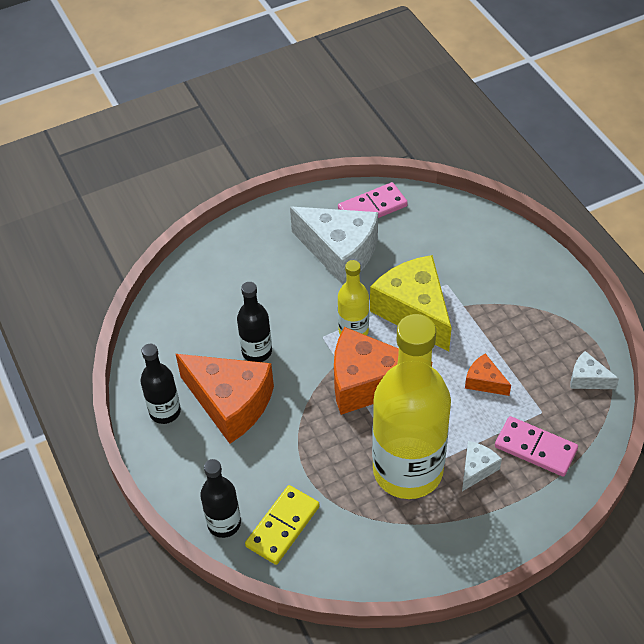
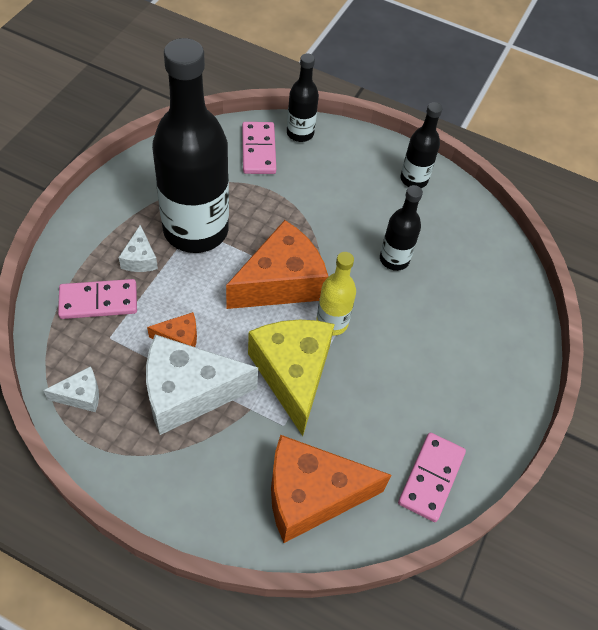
camera: 135 degrees right, 5 degrees up
(230, 403) = (374, 209): orange cheese -> orange cheese (311, 495)
(283, 526) = (258, 150): yellow domino -> pink domino
(340, 252) = (415, 399): white cheese -> white cheese (188, 393)
(407, 470) = (196, 230): yellow bottle -> black bottle
(414, 311) = (293, 374): yellow cheese -> yellow cheese turned 120 degrees counterclockwise

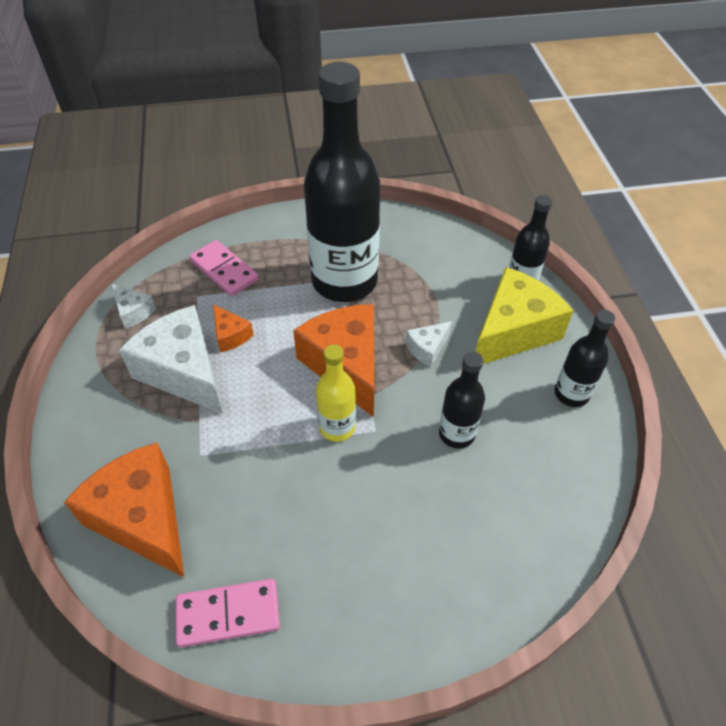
camera: 60 degrees right, 5 degrees down
(140, 259) = (284, 268): white cheese -> white cheese (427, 348)
(258, 150) = (469, 268): pink domino -> none
(280, 282) = (346, 365): orange cheese -> orange cheese turned 135 degrees counterclockwise
(293, 374) = (257, 431): yellow cheese -> yellow cheese (513, 331)

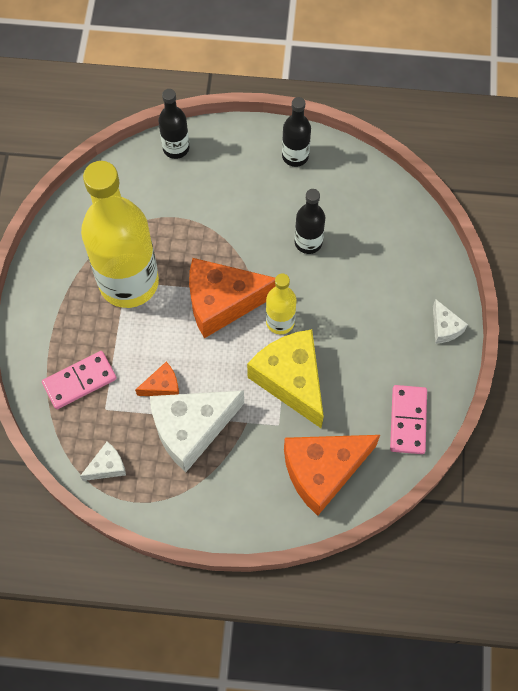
camera: 75 degrees left, 15 degrees up
(344, 281) = (129, 282): black bottle -> yellow bottle
(427, 348) = (223, 238): white cheese -> white cheese (444, 328)
(513, 331) = (225, 172): yellow cheese -> yellow cheese (291, 380)

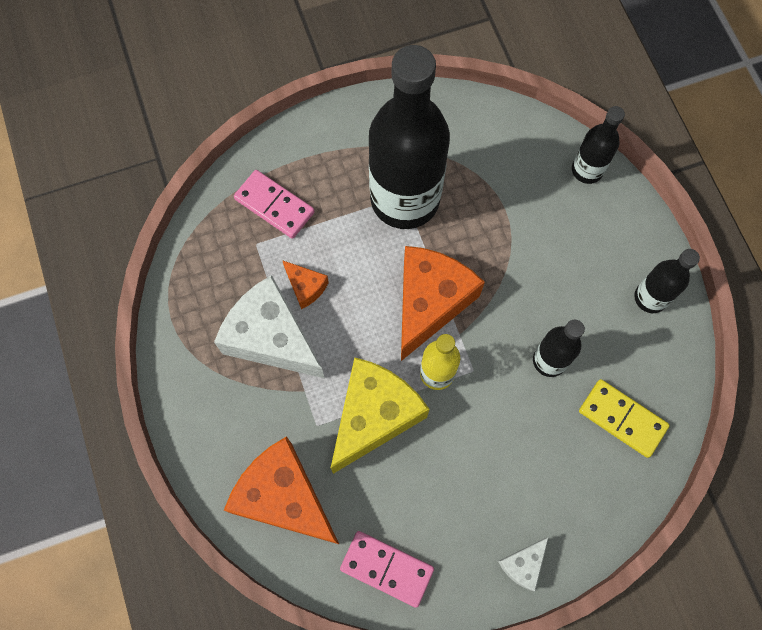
camera: 65 degrees right, 5 degrees up
(107, 466) = (196, 275): white cheese -> none
(129, 282) = (405, 199): yellow bottle -> black bottle
(222, 302) = (429, 303): orange cheese -> orange cheese turned 60 degrees clockwise
(373, 216) = (622, 419): none -> yellow domino
(408, 420) = (386, 569): pink domino -> pink domino turned 45 degrees clockwise

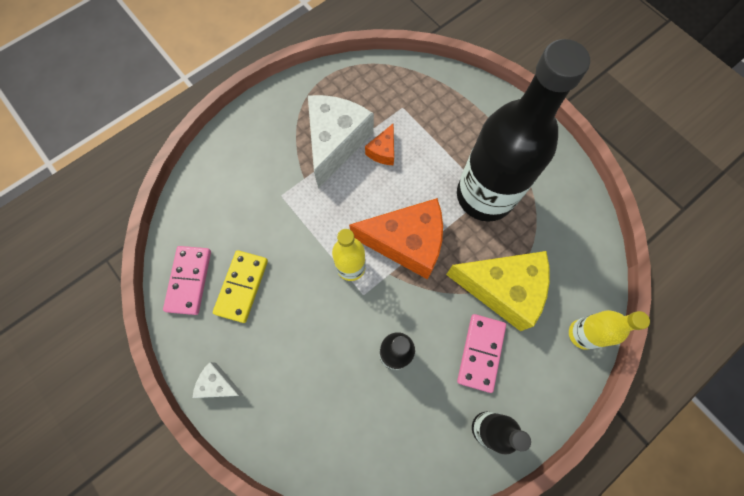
camera: 70 degrees right, 0 degrees up
(274, 205) = (437, 108): pink domino -> pink domino (481, 353)
(284, 497) = (222, 192): orange cheese -> none
(374, 416) = (301, 232): yellow cheese -> yellow cheese (502, 289)
(587, 170) = (582, 334): black bottle -> yellow bottle
(622, 419) = (366, 434): yellow domino -> yellow domino (242, 286)

